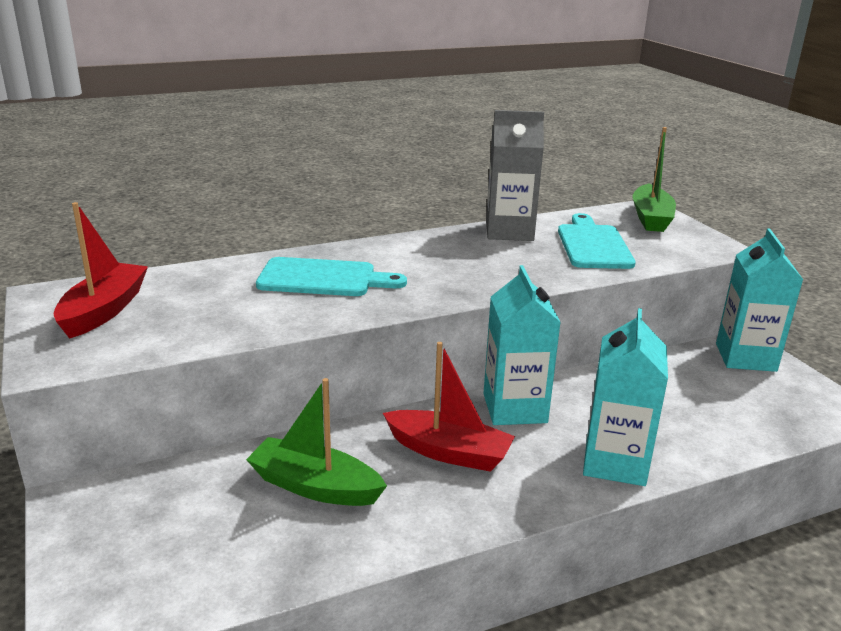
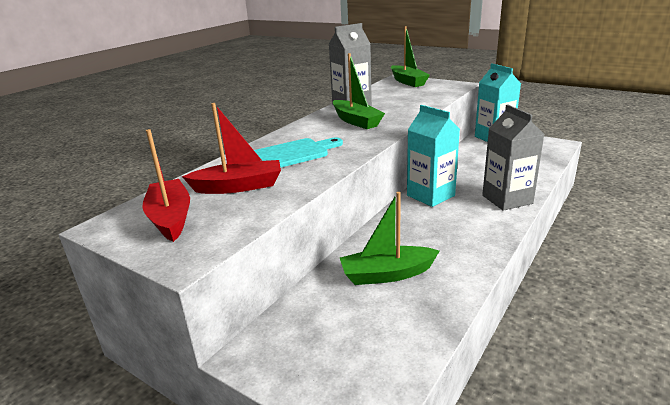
camera: 30 degrees left, 0 degrees up
(449, 452) = (429, 227): red boat -> red boat (238, 186)
(474, 259) = (356, 121): none -> green boat
(593, 245) = (402, 99): turquoise cutting board -> none
(615, 462) = (507, 199): turquoise carton -> grey carton

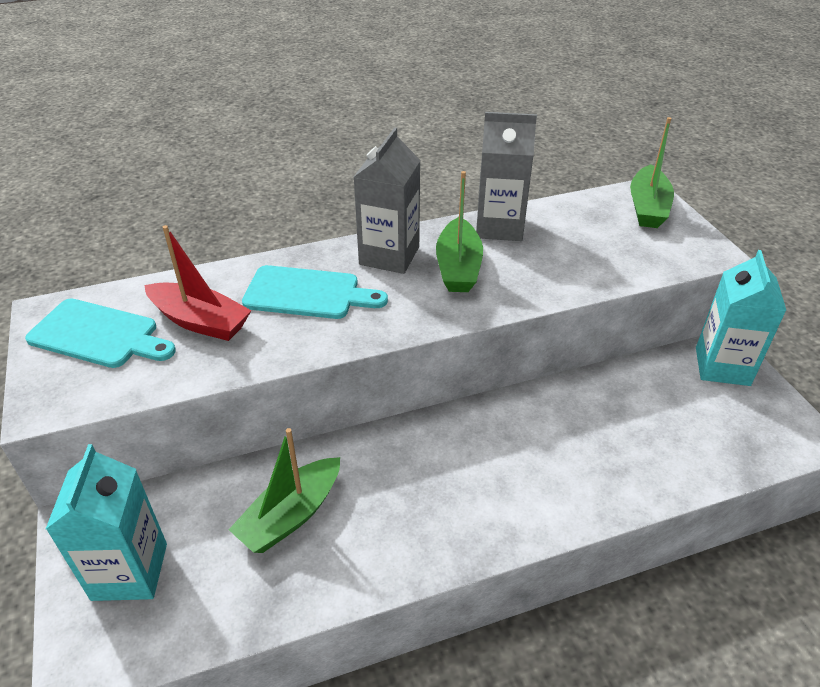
camera: 35 degrees right, 15 degrees up
(170, 218) = (99, 335): red boat -> turquoise cutting board
(387, 274) = (291, 515): green boat -> green boat turned 75 degrees counterclockwise
(430, 195) = (486, 426): turquoise carton -> turquoise carton (130, 571)
(507, 199) = (571, 496): grey carton -> grey carton (389, 256)

